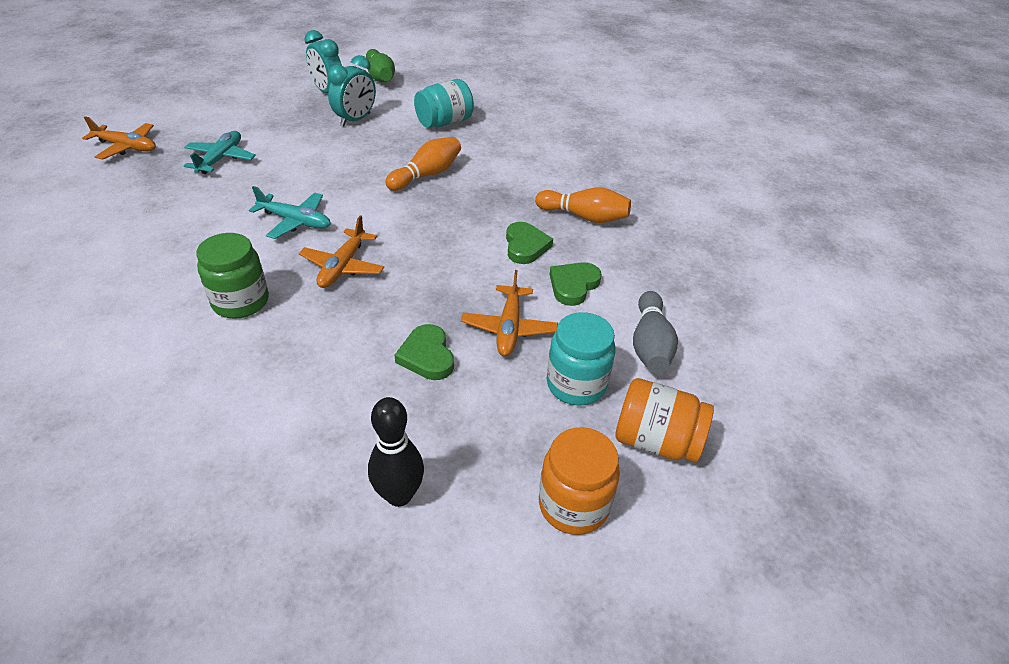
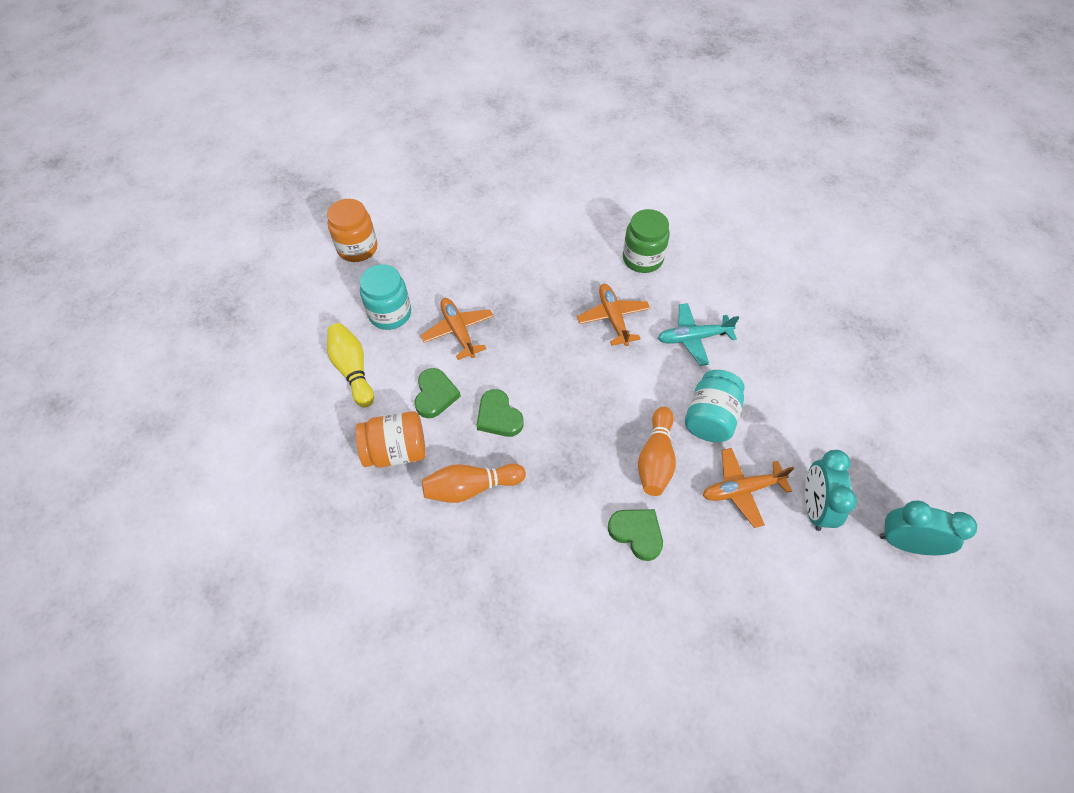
camera: 150 degrees right, 15 degrees up
(126, 147) = (925, 334): orange plane -> orange plane (741, 489)
(221, 158) = (840, 368): turquoise plane -> none
(380, 76) = (904, 630): green bowling pin -> none
(399, 495) = (447, 212): black bowling pin -> none
(427, 356) = (495, 284): green heart -> green heart (637, 533)
(444, 122) = (726, 569): turquoise jar -> turquoise jar (710, 418)
(650, 344) = (353, 370): grey bowling pin -> yellow bowling pin
(656, 441) = (325, 302): orange jar -> orange jar (396, 451)

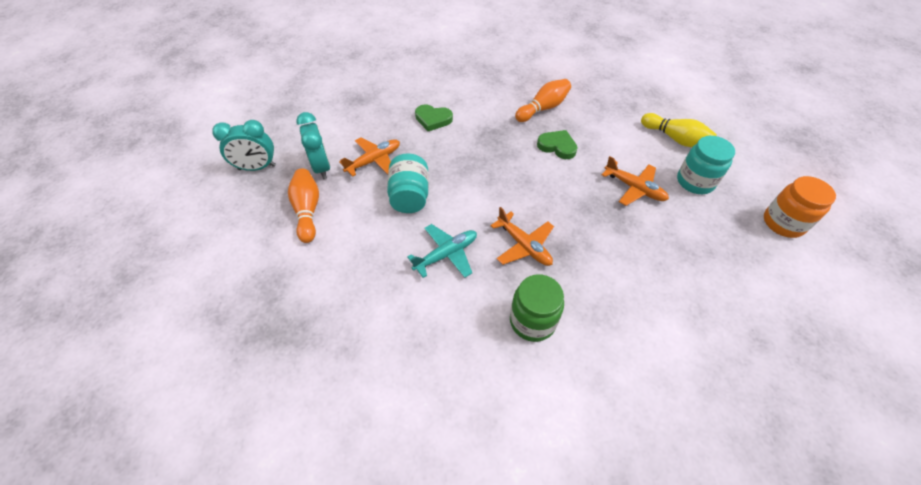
camera: 155 degrees right, 5 degrees down
(396, 451) = (601, 109): orange jar -> none
(435, 395) = (608, 144): green heart -> none
(655, 459) = (438, 158): orange bowling pin -> orange bowling pin (307, 211)

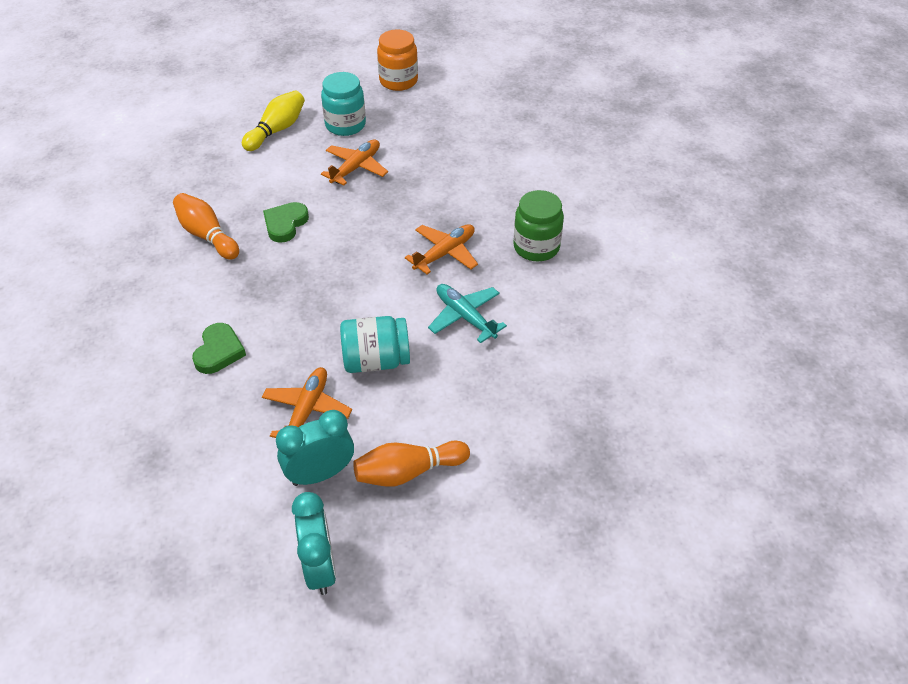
camera: 95 degrees left, 5 degrees down
(374, 160) = (307, 410): orange plane -> orange plane turned 60 degrees clockwise

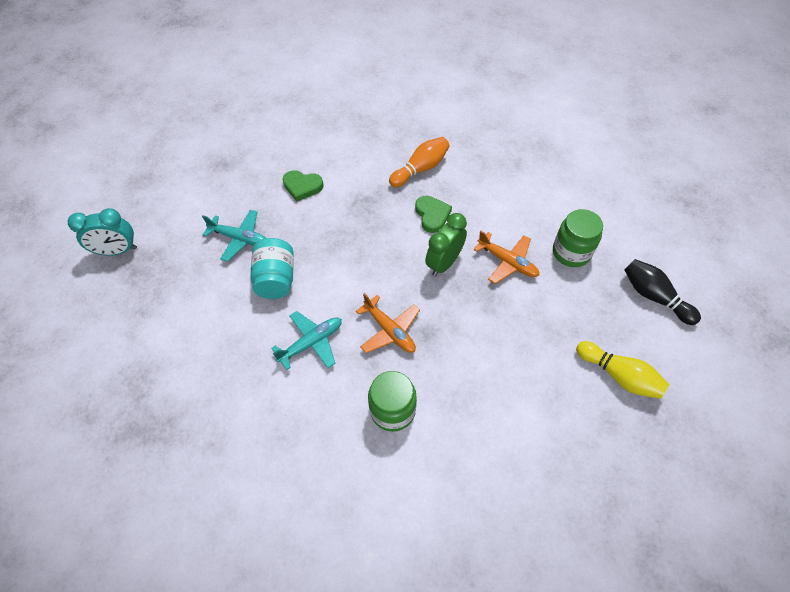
camera: 95 degrees right, 10 degrees up
(277, 130) = (557, 202): yellow bowling pin -> yellow bowling pin (619, 375)
(285, 224) = (432, 215): green heart -> green heart turned 45 degrees clockwise
(307, 410) = (240, 238): orange plane -> turquoise plane
(320, 474) = (185, 248): turquoise clock -> none
(345, 125) = (571, 252): turquoise jar -> green jar
(356, 213) = (444, 263): none -> green clock
(398, 81) = (654, 297): orange jar -> black bowling pin
(408, 472) = (171, 299): orange bowling pin -> none

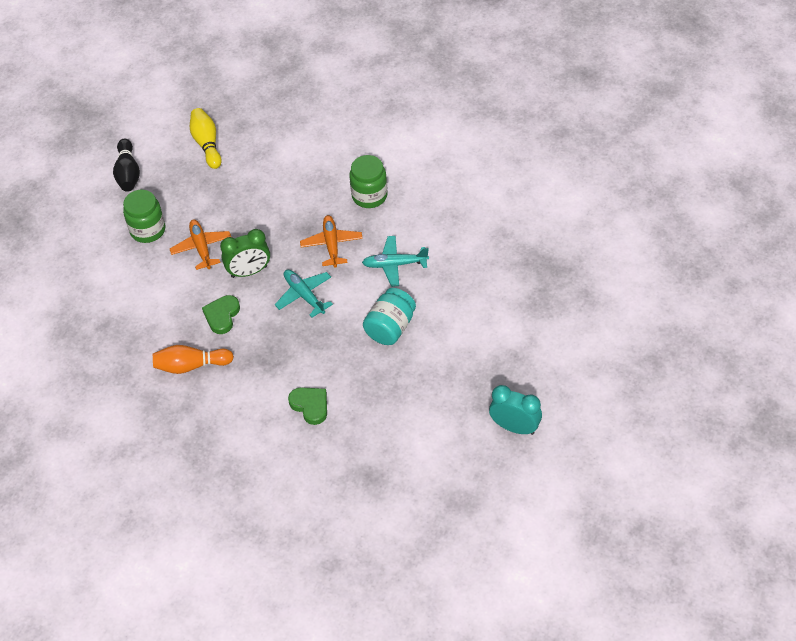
camera: 145 degrees left, 5 degrees down
(240, 238) = (399, 381): turquoise plane -> turquoise plane (304, 295)

